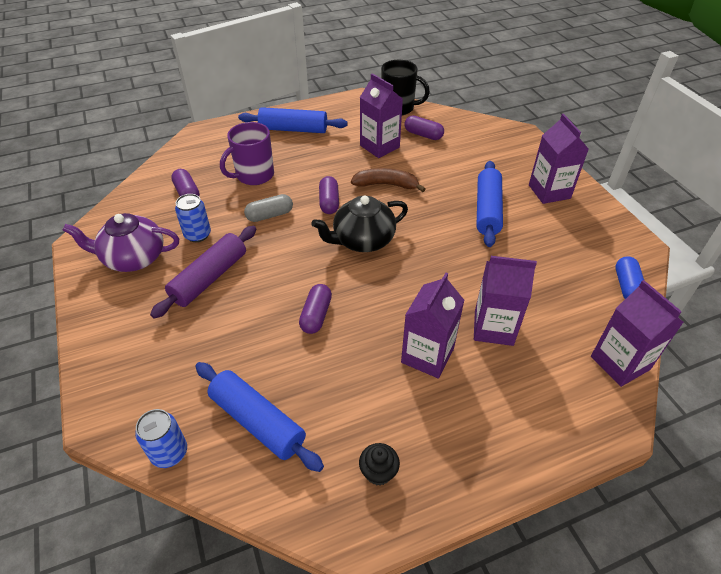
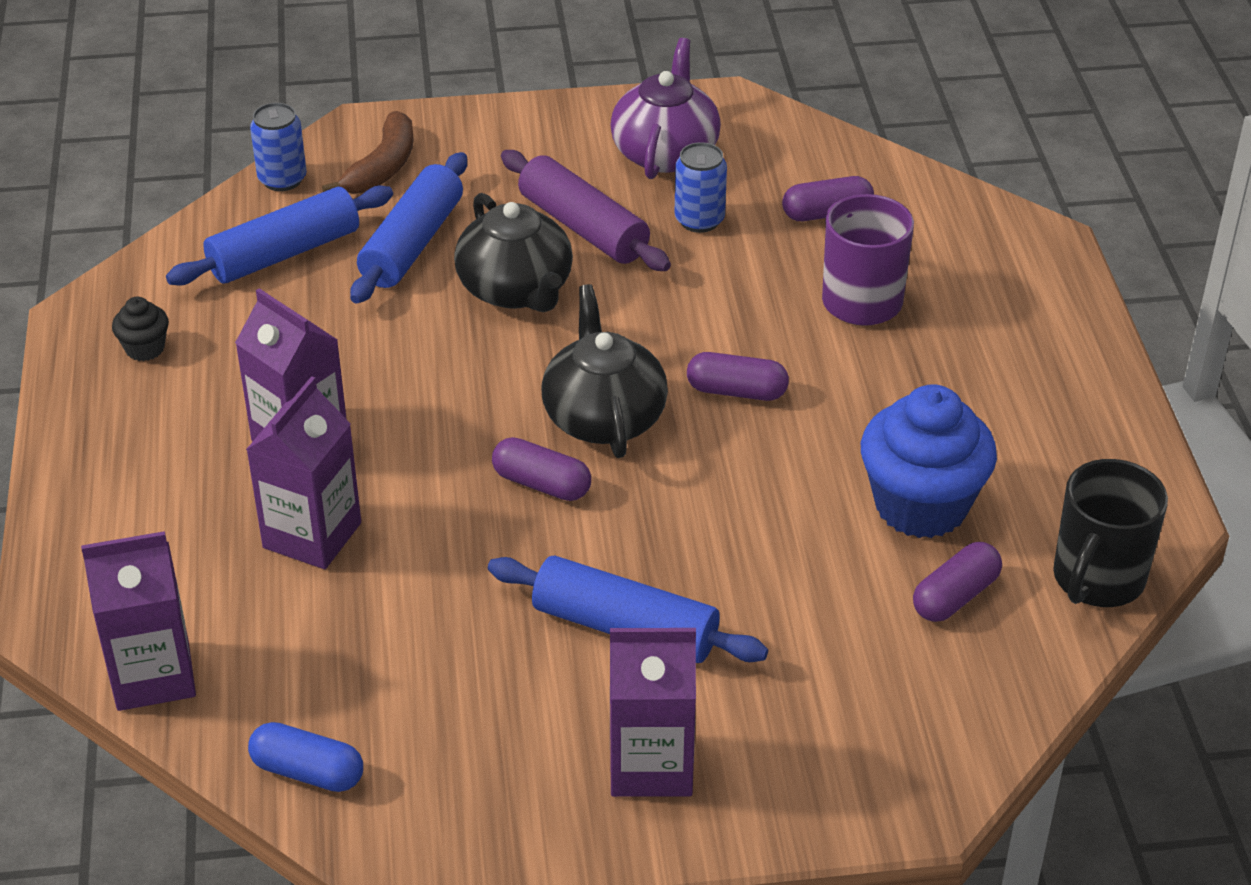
camera: 105 degrees right, 5 degrees down
(270, 215) = (723, 308): grey capsule -> none
(271, 294) = (516, 290): none -> black teapot
(293, 129) = (1028, 376): blue rolling pin -> blue rolling pin (412, 244)
(316, 315) = (445, 332): purple capsule -> purple capsule (541, 484)
(379, 146) = (921, 506): purple carton -> blue cupcake
(386, 185) = (768, 486): brown banana -> brown banana (382, 167)

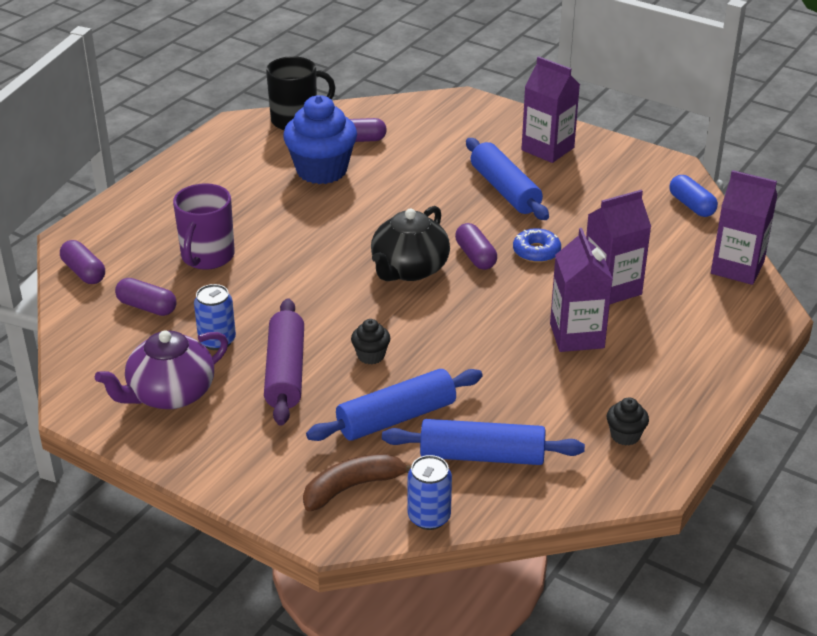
camera: 140 degrees left, 5 degrees down
(468, 538) = (536, 252): none -> blue donut
(516, 290) = (371, 355): black teapot -> black cupcake
(736, 391) = (330, 248): purple capsule -> purple capsule (84, 272)

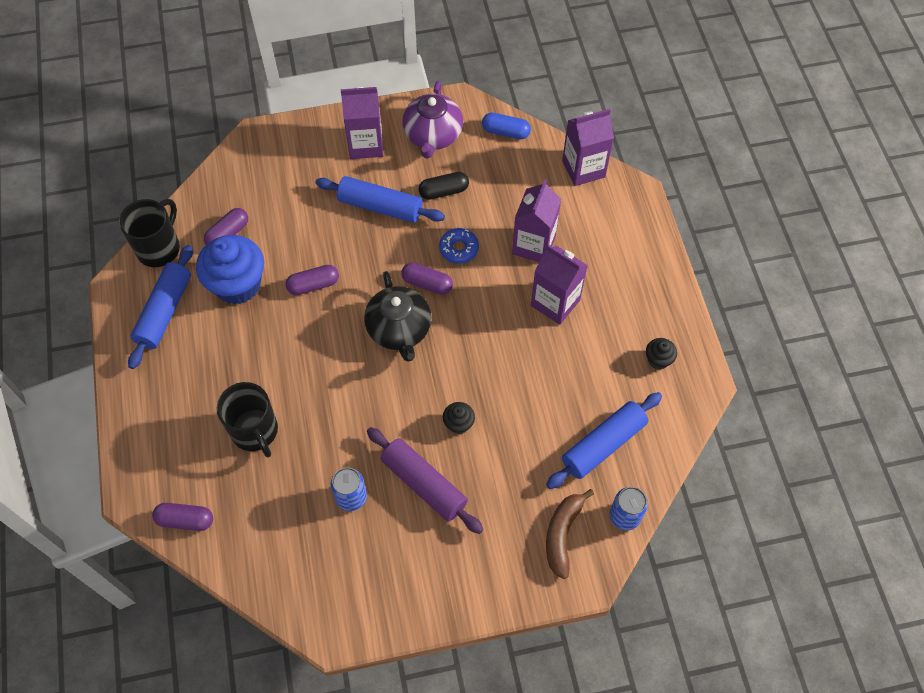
camera: 45 degrees left, 25 degrees up
(147, 307) = (269, 511): purple capsule -> purple capsule (313, 285)
(170, 394) = (375, 567): purple teapot -> purple teapot (433, 135)
(207, 257) = (255, 431): purple mug -> black mug
(396, 417) = (527, 459): blue rolling pin -> blue rolling pin (164, 311)
(576, 211) = (443, 191): none -> black capsule

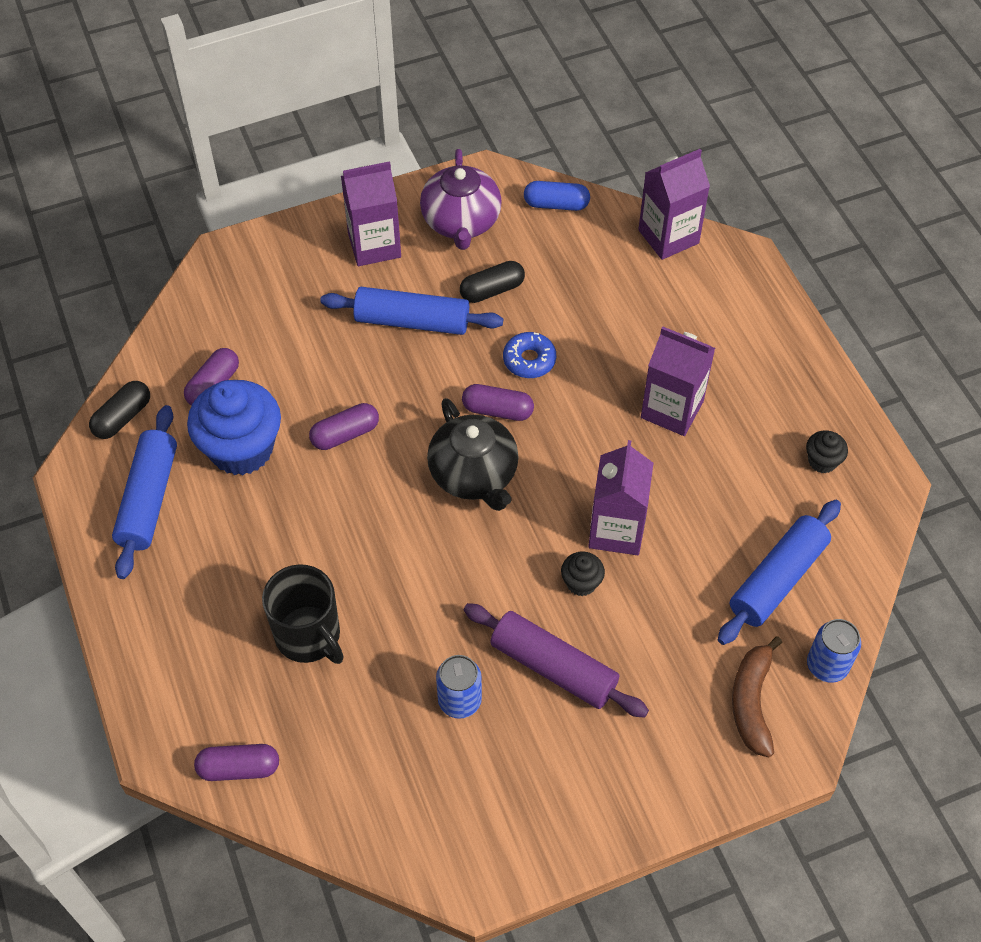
camera: 10 degrees left, 5 degrees down
(159, 248) = (122, 417): black mug -> black capsule
(533, 245) = (626, 341): purple carton -> purple carton (616, 530)

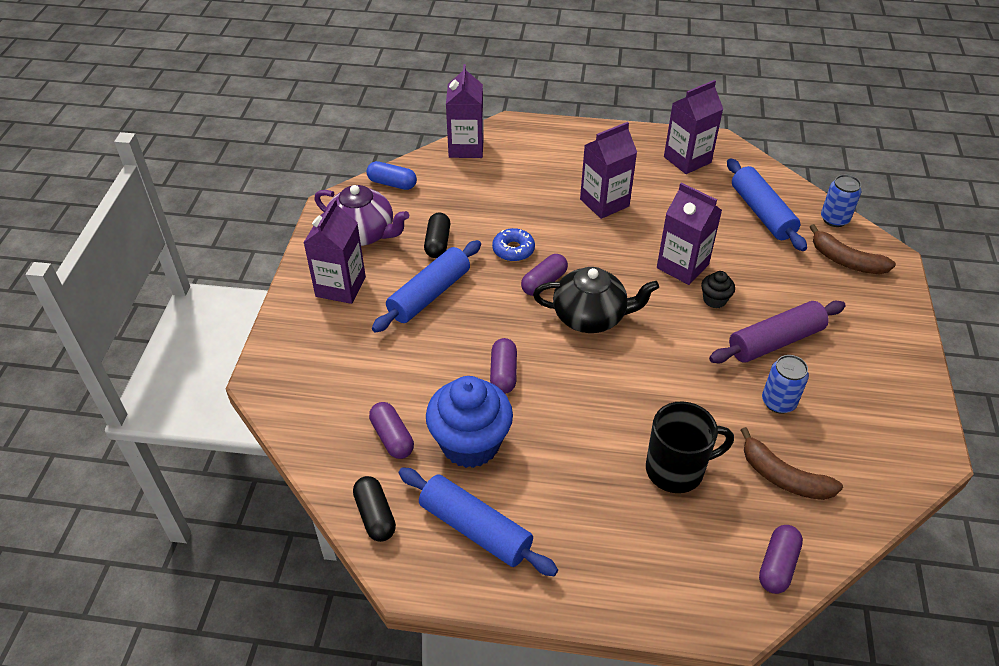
camera: 60 degrees left, 10 degrees down
(355, 739) = (783, 477): none -> brown banana
(556, 204) = (392, 183): blue capsule -> blue capsule turned 75 degrees clockwise
(822, 461) = (687, 160): black cupcake -> purple carton

